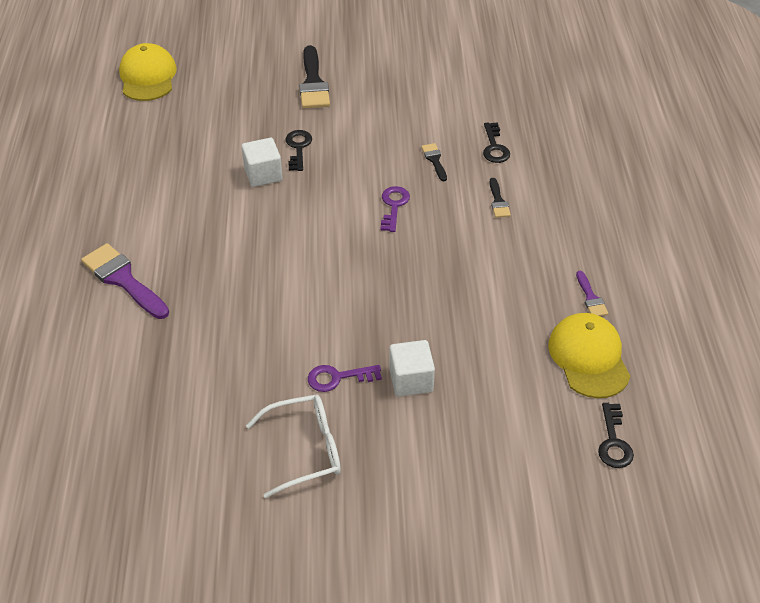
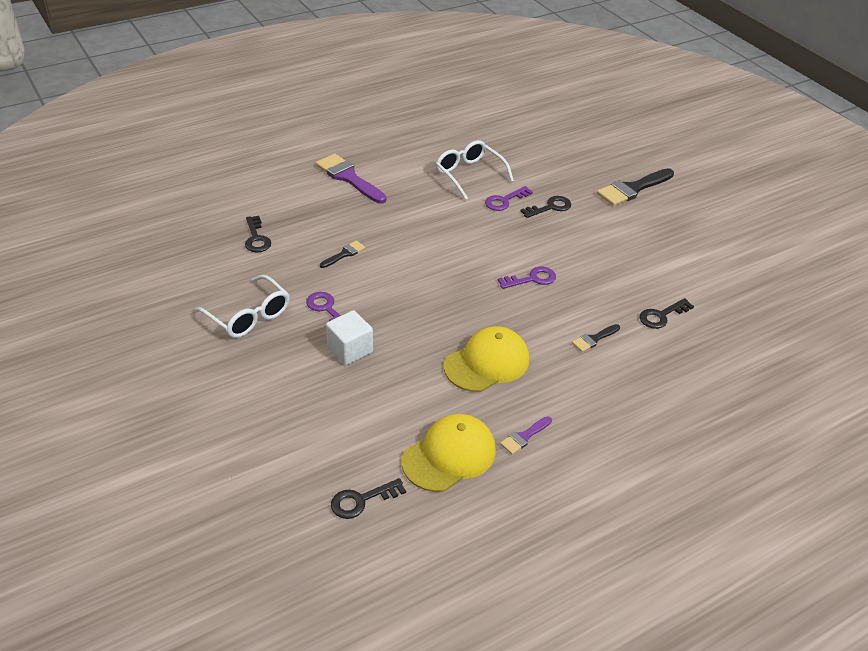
camera: 60 degrees right, 5 degrees down
(123, 279) = (348, 177): purple brush -> purple brush turned 60 degrees counterclockwise
(148, 77) = (554, 113): yellow cap -> yellow cap (487, 363)
(172, 400) = (256, 238): none -> black key
(198, 182) = (469, 174): none -> white glasses
(263, 174) = (504, 201): white cube -> purple key
(434, 160) = (608, 284): black brush -> black brush (344, 254)

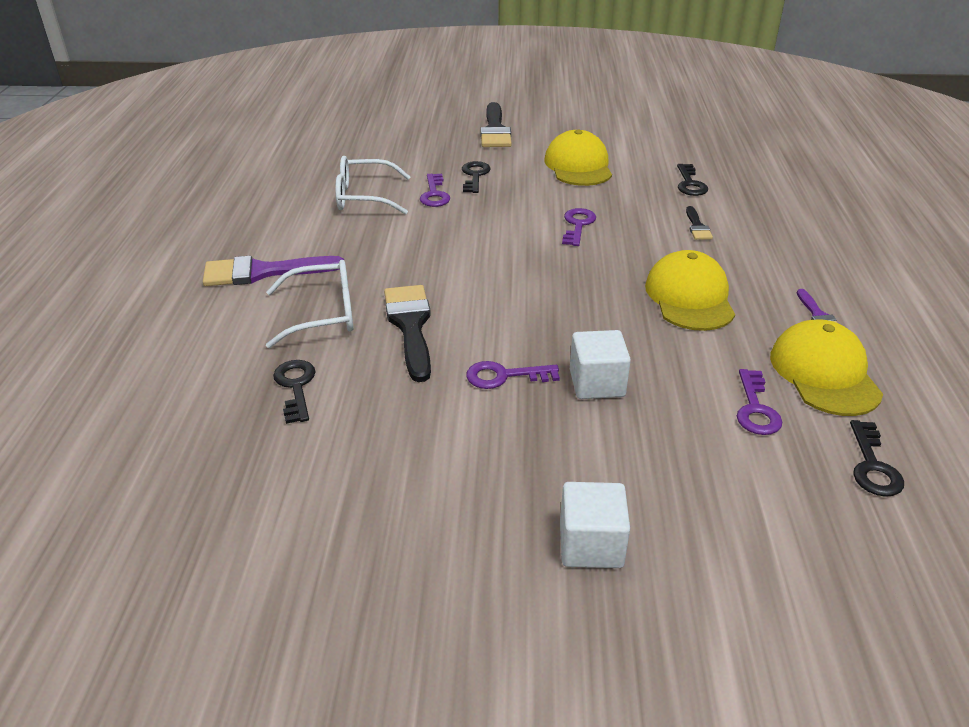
camera: 55 degrees left, 5 degrees down
(208, 392) = (591, 544): none -> white cube
(249, 316) = (457, 449): white glasses -> white glasses (324, 314)
(256, 238) = (295, 387): black key -> black key turned 120 degrees counterclockwise
(344, 254) = (410, 326): black brush -> black brush, size x1.96
(380, 429) = (756, 409): none -> purple key
(623, 249) = (578, 166): none -> yellow cap

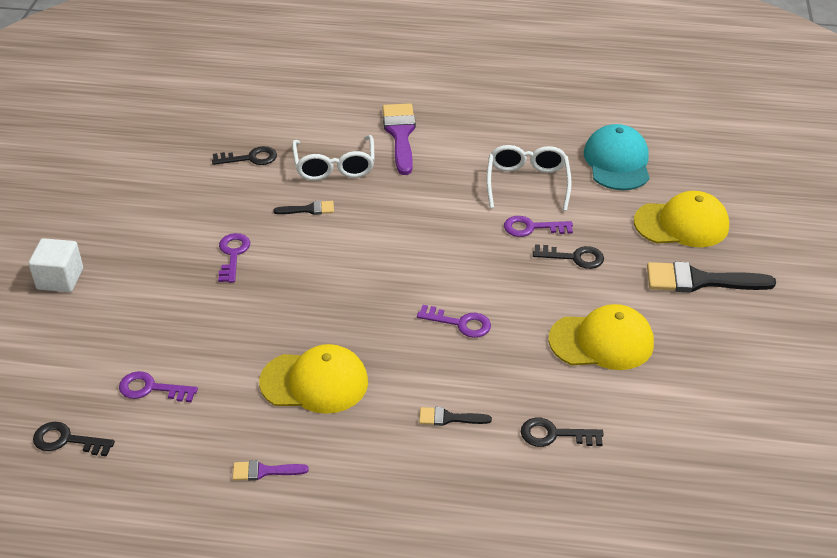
camera: 95 degrees right, 5 degrees up
(333, 157) = (617, 162): none -> turquoise cap
(410, 326) = (309, 209): black brush -> black brush, size x0.51
(597, 383) = (210, 302): white cube -> none
(824, 373) = (179, 447): yellow cap -> yellow cap (681, 224)

